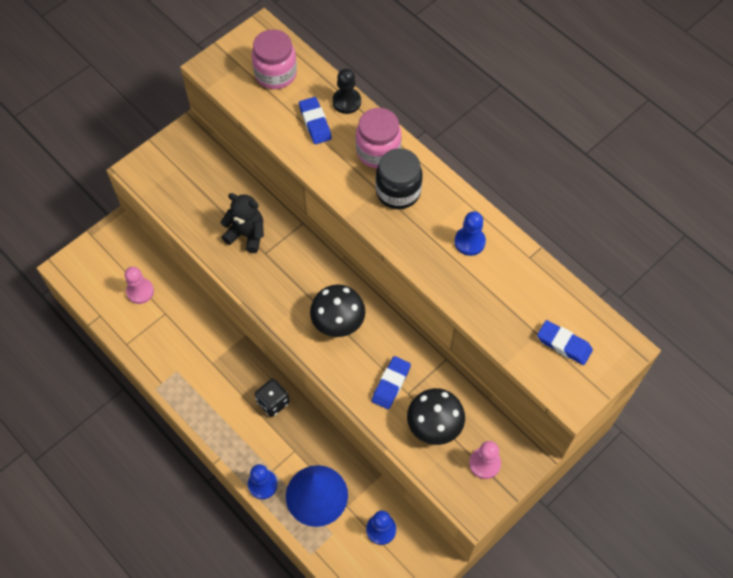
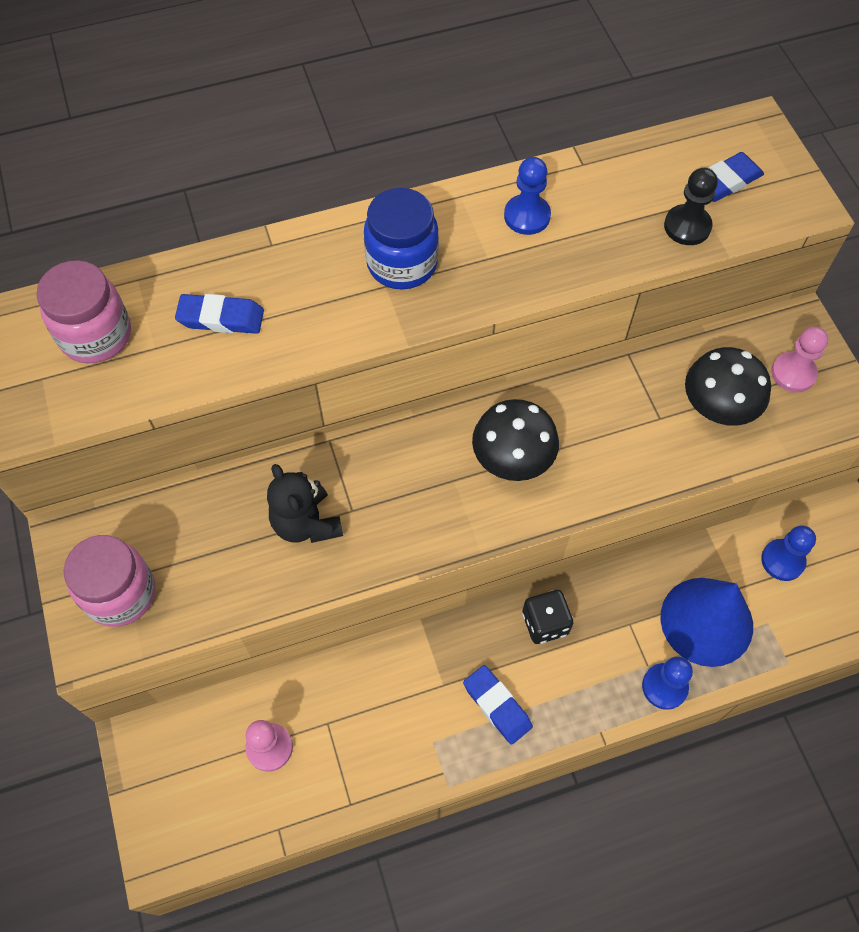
camera: 65 degrees left, 0 degrees up
(246, 234) = (306, 523): black teddy bear -> black teddy bear turned 75 degrees counterclockwise
(346, 102) = (210, 265): black pawn -> black pawn (687, 226)
(378, 151) = (320, 260): pink jar -> pink jar (120, 594)
(391, 384) = (638, 432): blue eraser -> blue eraser (497, 706)
(398, 191) = (402, 263): black jar -> blue jar

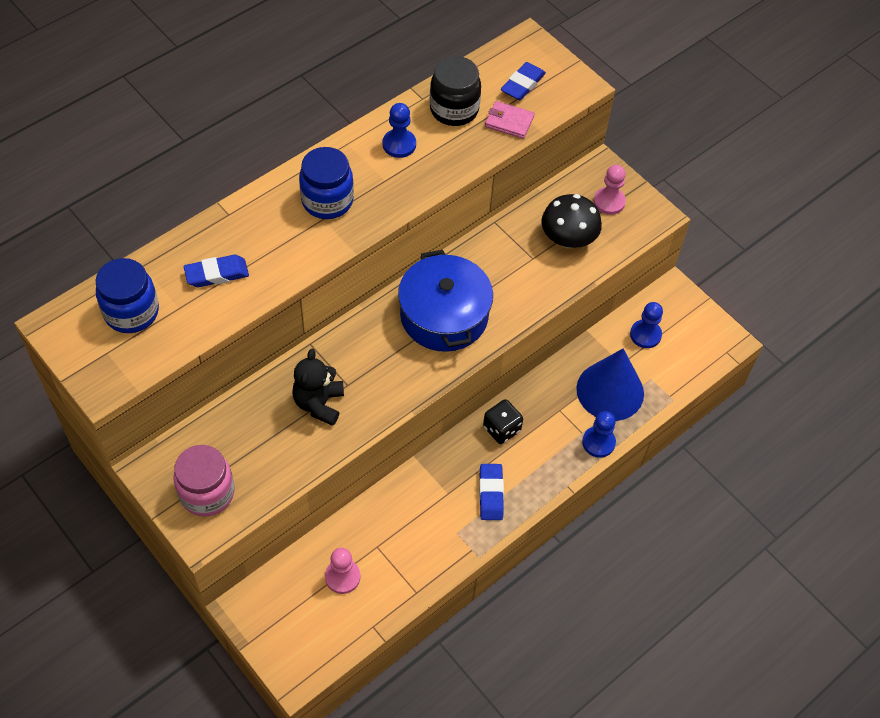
camera: 25 degrees left, 5 degrees down
(96, 335) = (131, 312): pink jar -> blue jar
(306, 523) = (319, 403): black teddy bear -> black teddy bear turned 60 degrees clockwise
(497, 706) = (491, 494): blue eraser -> blue eraser turned 60 degrees clockwise
(512, 458) = (444, 315): black mushroom -> blue pot
(619, 190) = (454, 110): none -> black jar
(687, 226) = (509, 122): black pawn -> pink wallet

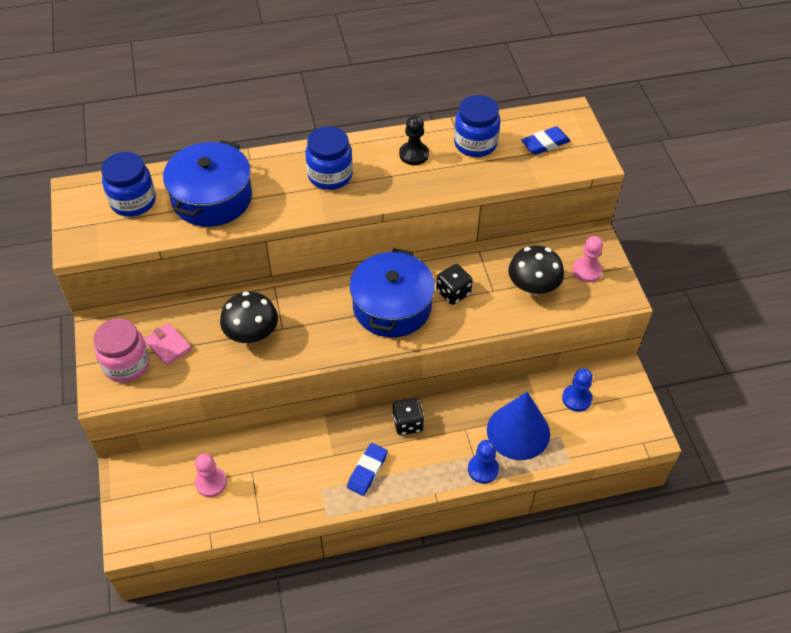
camera: 30 degrees right, 5 degrees down
(217, 274) = (212, 198): blue eraser -> blue pot
(319, 403) = (251, 333): black teddy bear -> black mushroom
(399, 144) = (414, 154): blue pawn -> black pawn
(454, 110) = (475, 144): black jar -> blue jar
(495, 276) = (453, 293): none -> black dice
(509, 122) = (515, 167): pink wallet -> pink wallet (168, 345)

